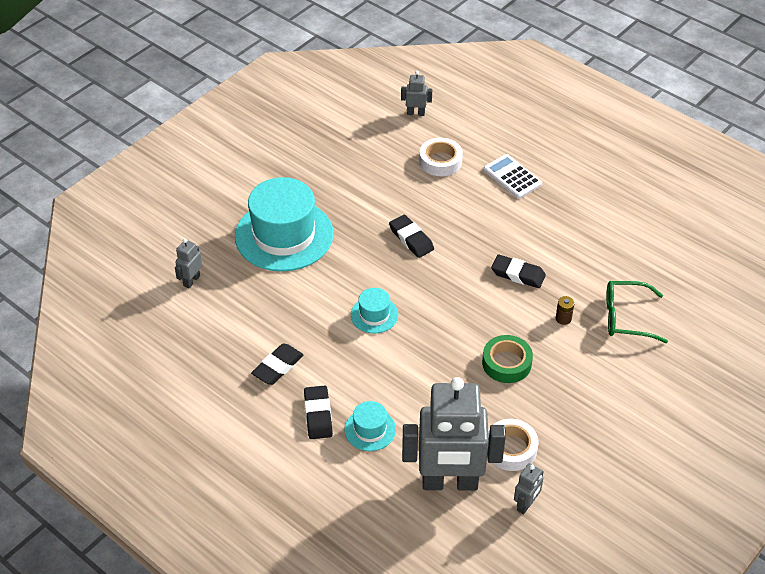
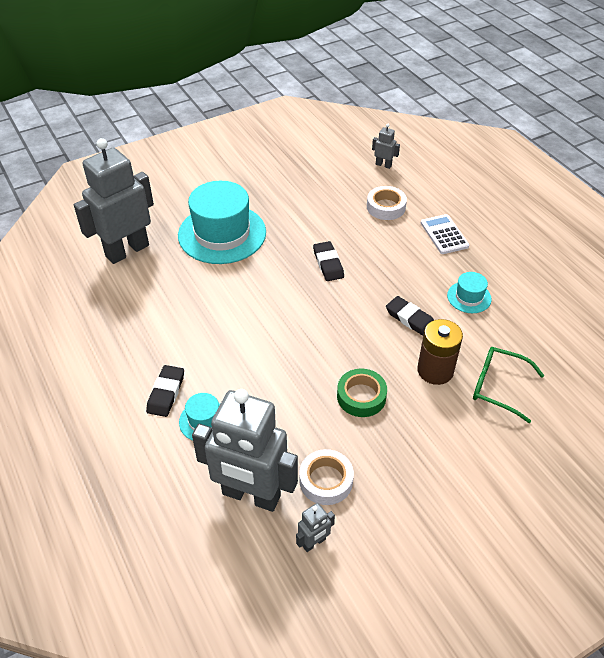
camera: 20 degrees right, 0 degrees up
(191, 281) = (127, 250): grey robot -> grey robot, size x2.44
(278, 367) = (155, 340): black eraser -> none
(374, 315) = (262, 319): turquoise hat -> turquoise hat (469, 297)
(563, 318) = (435, 370): brown battery -> brown battery, size x2.26

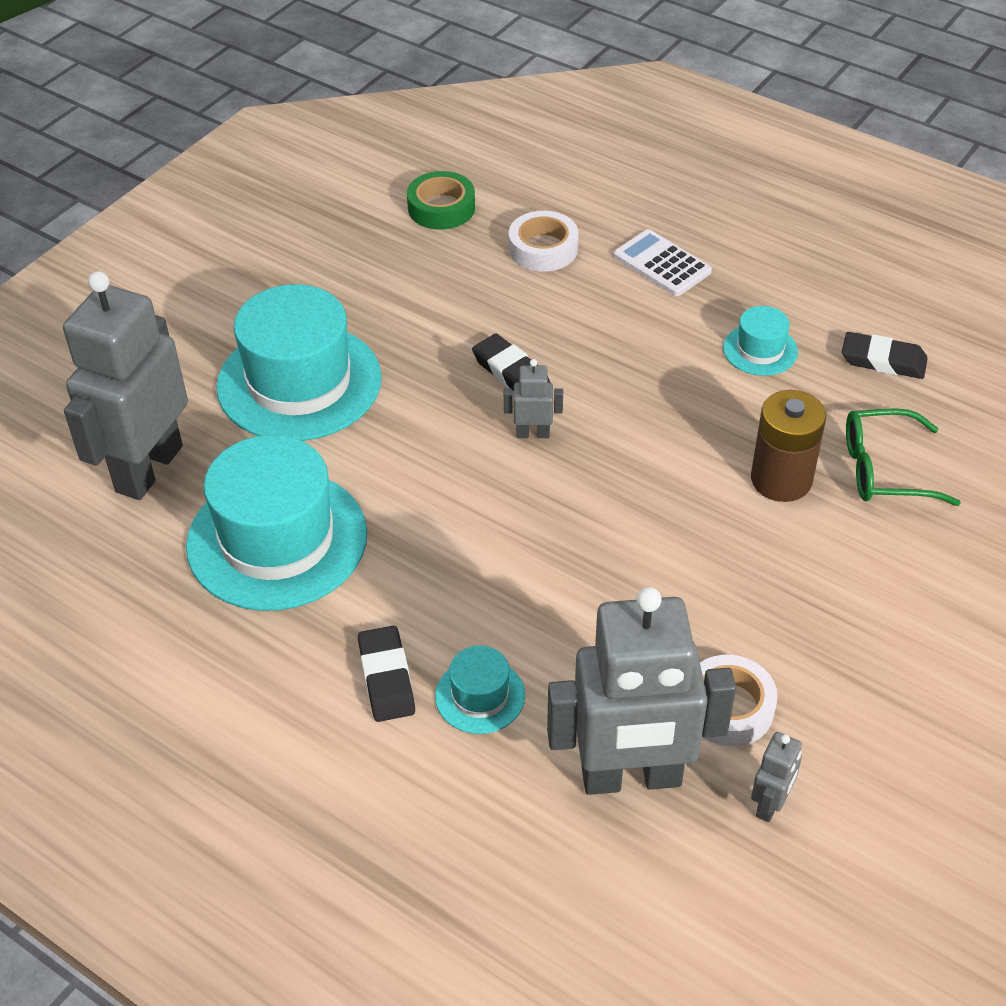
camera: 25 degrees left, 0 degrees up
(161, 305) = (277, 539): none -> turquoise hat
(361, 396) = (698, 561): green tape -> green tape (441, 208)
(383, 165) = (494, 179): grey robot -> grey robot (533, 433)
(410, 319) = (694, 414): black eraser -> black eraser (883, 360)

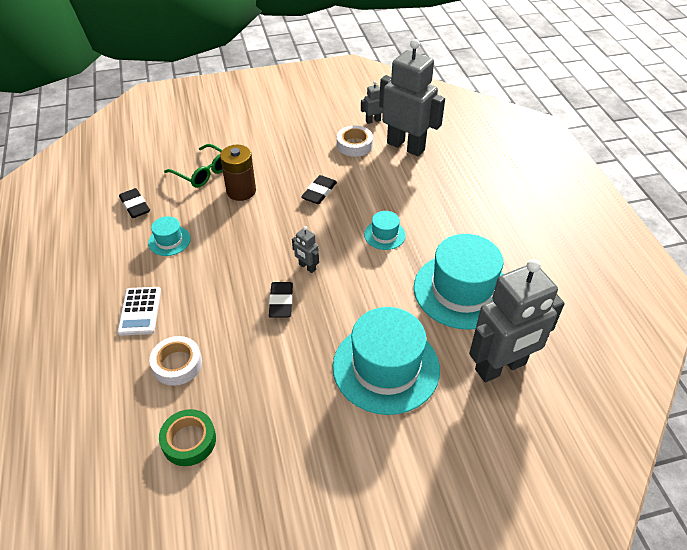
camera: 140 degrees left, 0 degrees up
(386, 678) = (460, 214): black eraser -> black eraser (319, 192)
(480, 696) = (431, 191): turquoise hat -> turquoise hat (384, 235)

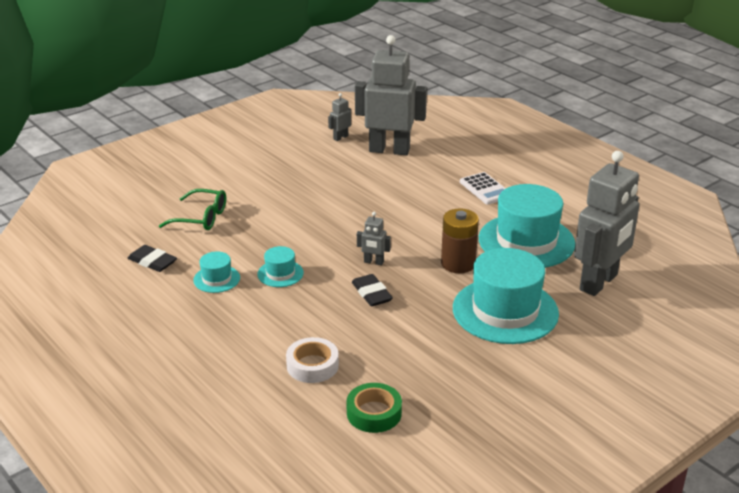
camera: 25 degrees left, 15 degrees down
(140, 311) = (237, 339): white calculator -> white calculator (485, 189)
(241, 191) = (256, 222): brown battery -> brown battery (458, 264)
(319, 192) = (336, 204): black eraser -> none
(354, 145) = (338, 160): white tape -> none
(384, 235) = (425, 220): turquoise hat -> turquoise hat (280, 273)

